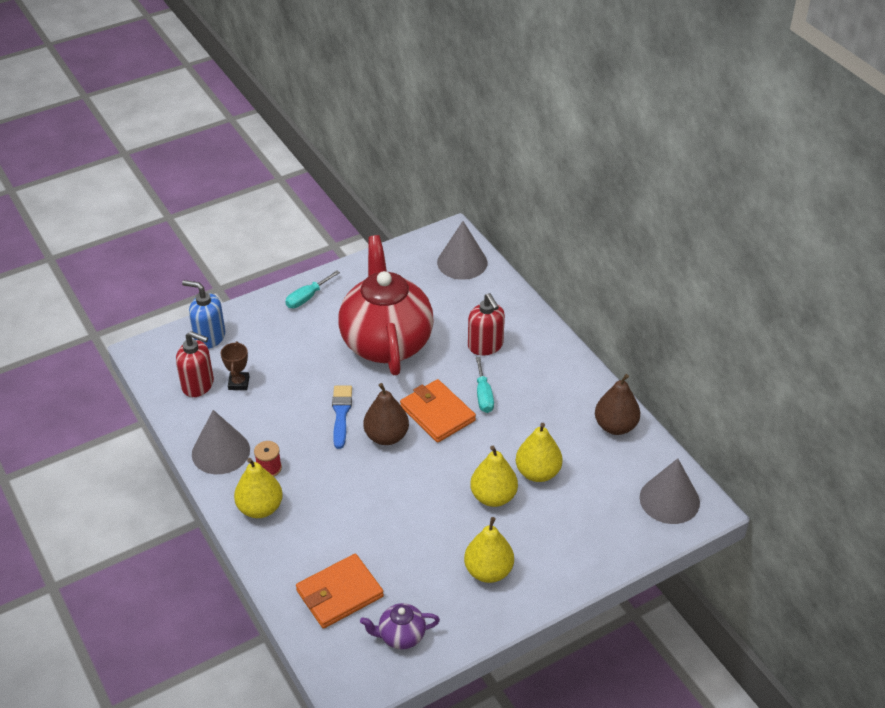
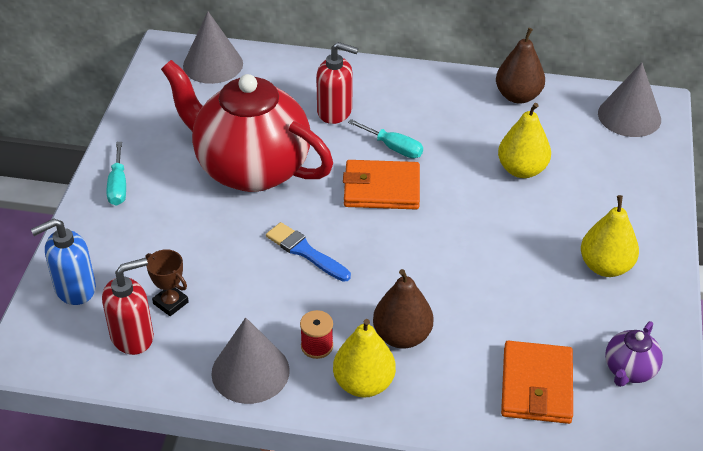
camera: 50 degrees left, 0 degrees up
(386, 436) = (371, 238): brown pear -> brown pear (402, 336)
(493, 497) = (521, 212): yellow pear -> none

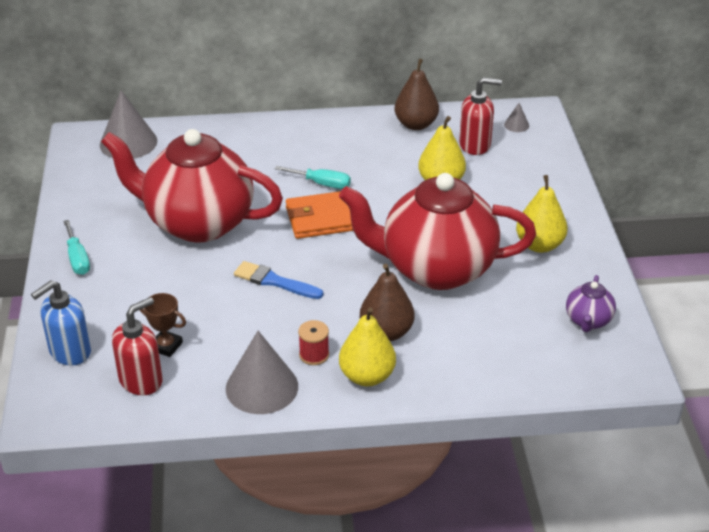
camera: 15 degrees left, 5 degrees down
(335, 111) = (257, 163): red soap dispenser -> red soap dispenser (475, 145)
(480, 272) = (435, 269): none -> red teapot
(536, 385) = (516, 348): orange wallet -> none
(629, 116) = (516, 125): grey cone -> grey cone, size x0.45

